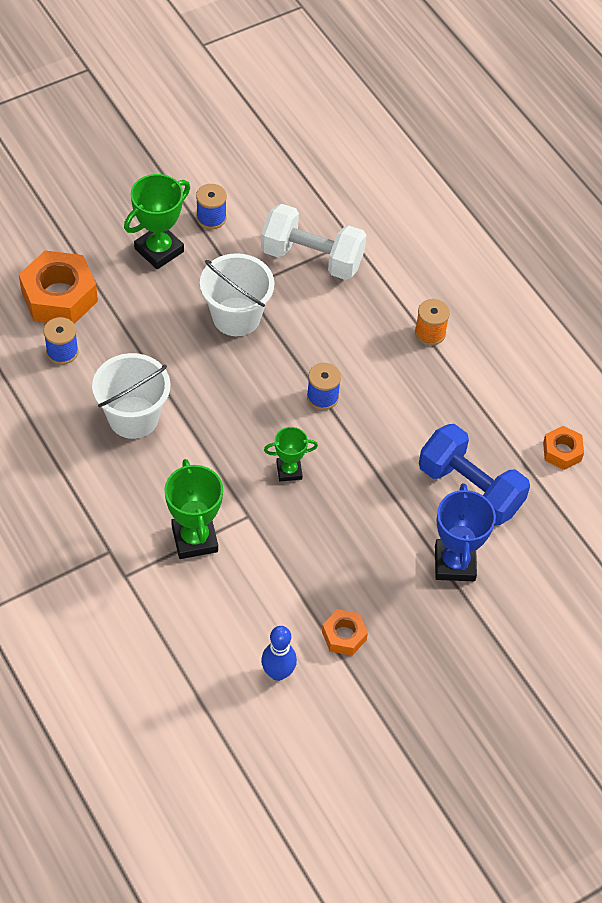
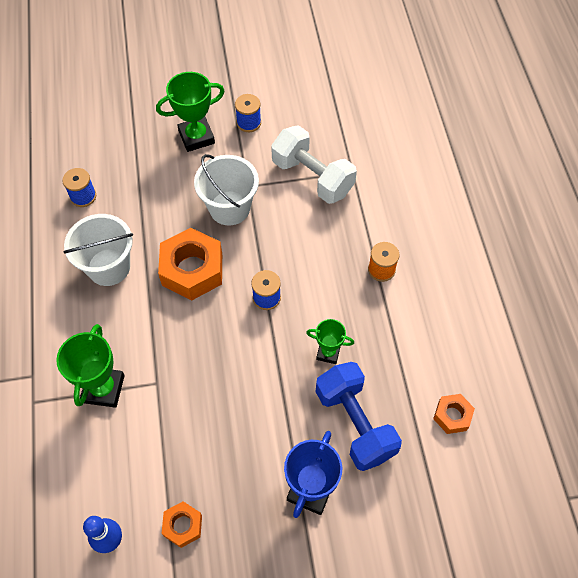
camera: 25 degrees right, 5 degrees up
(59, 296) = (104, 152): orange nut -> orange nut (192, 270)
(289, 471) = (209, 354): green trophy -> green trophy (328, 353)

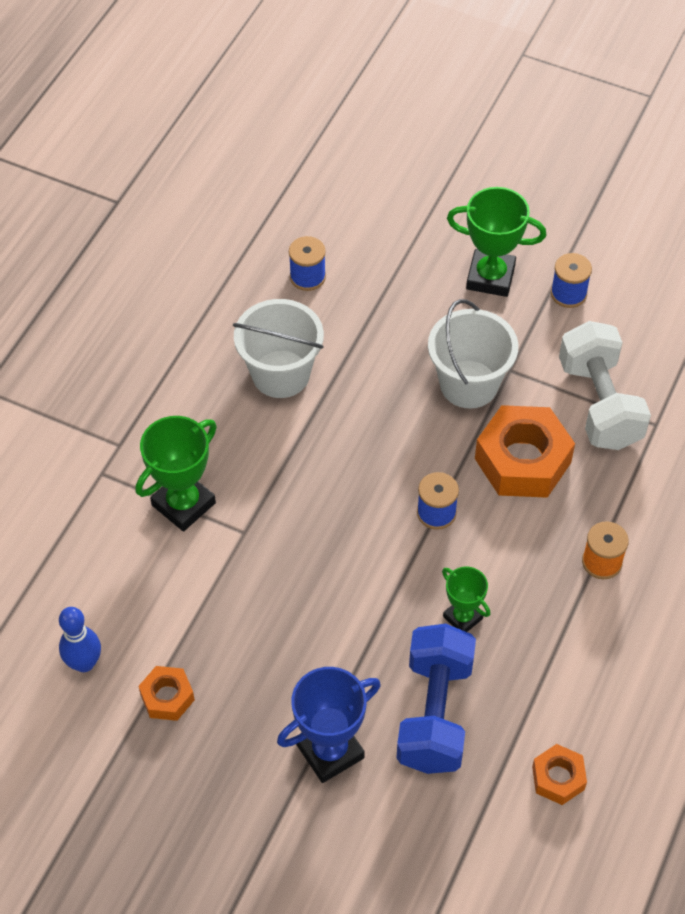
camera: 35 degrees right, 5 degrees down
(192, 270) = (373, 431): orange nut -> orange nut (522, 460)

